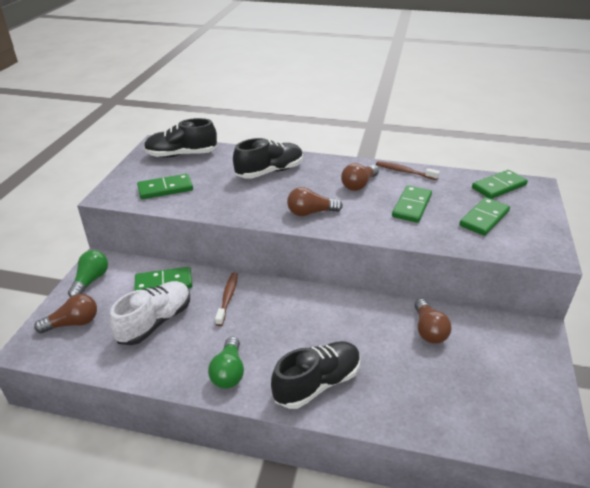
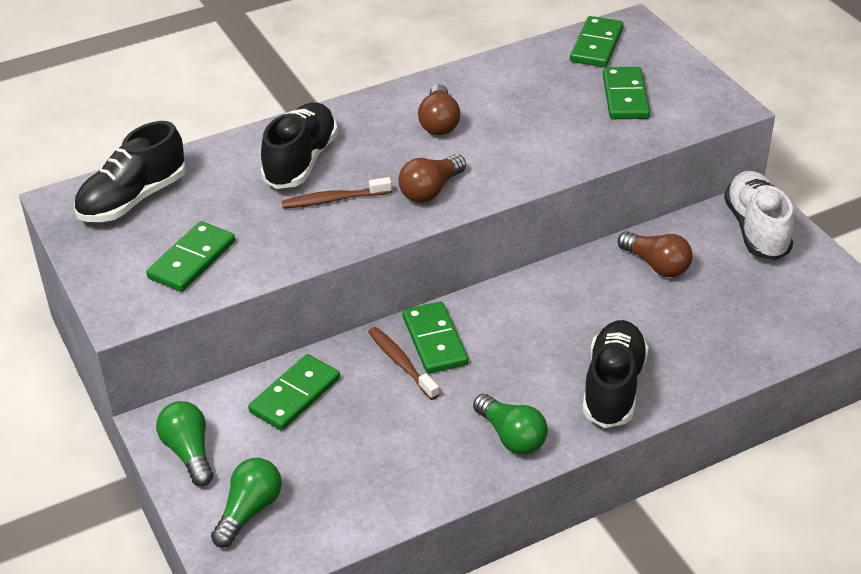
camera: 40 degrees left, 5 degrees up
(73, 323) = (249, 511): brown light bulb -> green light bulb
(155, 322) = (353, 443): white shoe -> white shoe (756, 229)
(404, 171) = (470, 76): brown toothbrush -> brown toothbrush (333, 200)
(411, 206) = (533, 120): green domino -> green domino (434, 341)

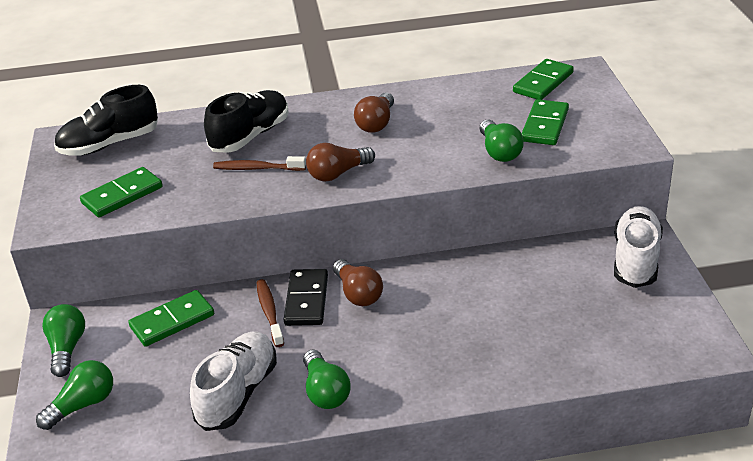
camera: 20 degrees right, 5 degrees down
(418, 459) = (237, 393): none -> white shoe
(434, 341) = (306, 300): green domino -> black domino
(593, 135) = (499, 152): none -> green light bulb
(613, 387) = (435, 369): black shoe -> none
(656, 265) = (529, 274): brown light bulb -> brown light bulb (358, 294)

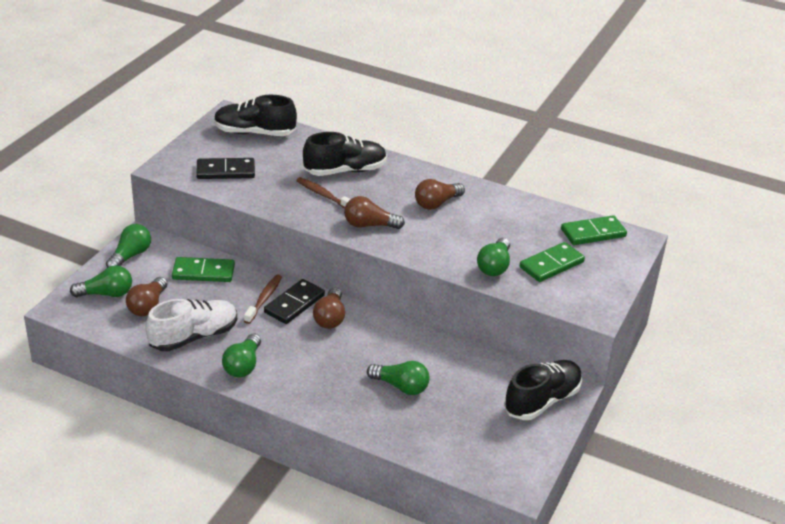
camera: 30 degrees right, 0 degrees up
(122, 195) = (225, 171): green domino -> black domino
(148, 390) = (148, 306): none -> brown light bulb
(502, 320) = (401, 386): none -> green light bulb
(635, 260) = (542, 401): white shoe -> black shoe

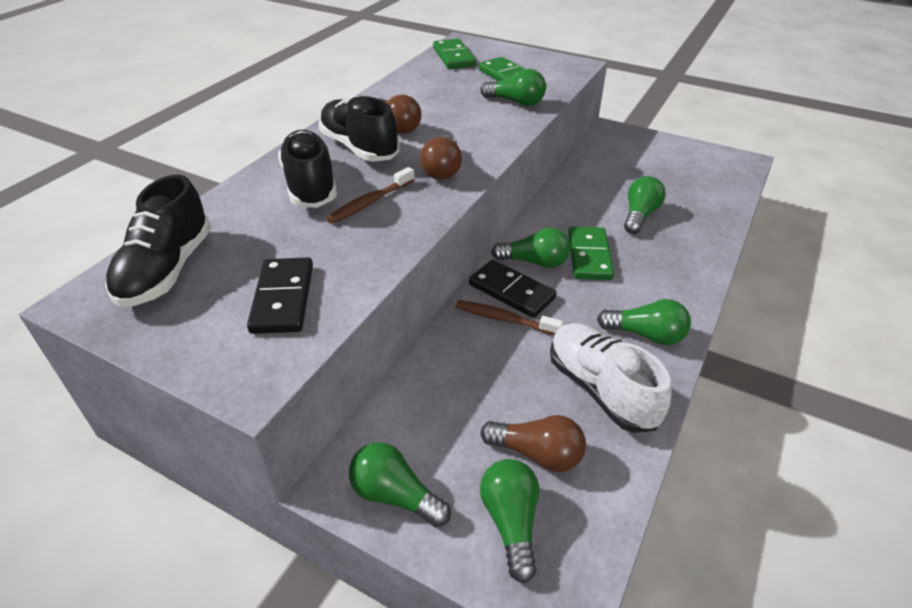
camera: 85 degrees left, 5 degrees up
(203, 272) = (444, 388): green domino -> green domino (589, 256)
(330, 318) = (535, 262): brown light bulb -> green light bulb
(542, 401) = (630, 143): black shoe -> black shoe (359, 148)

